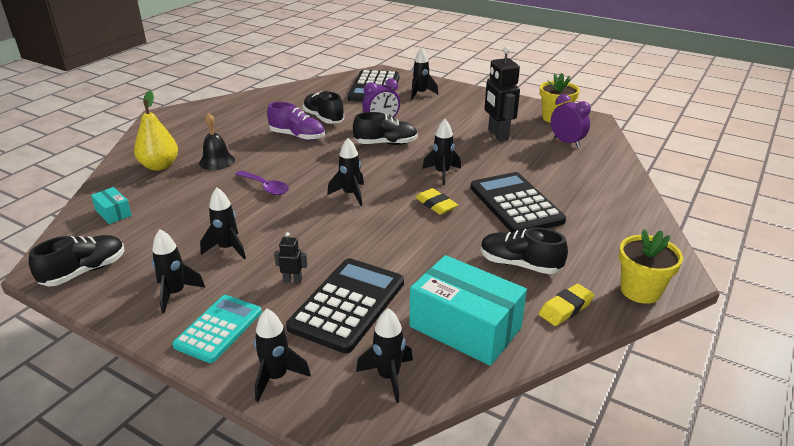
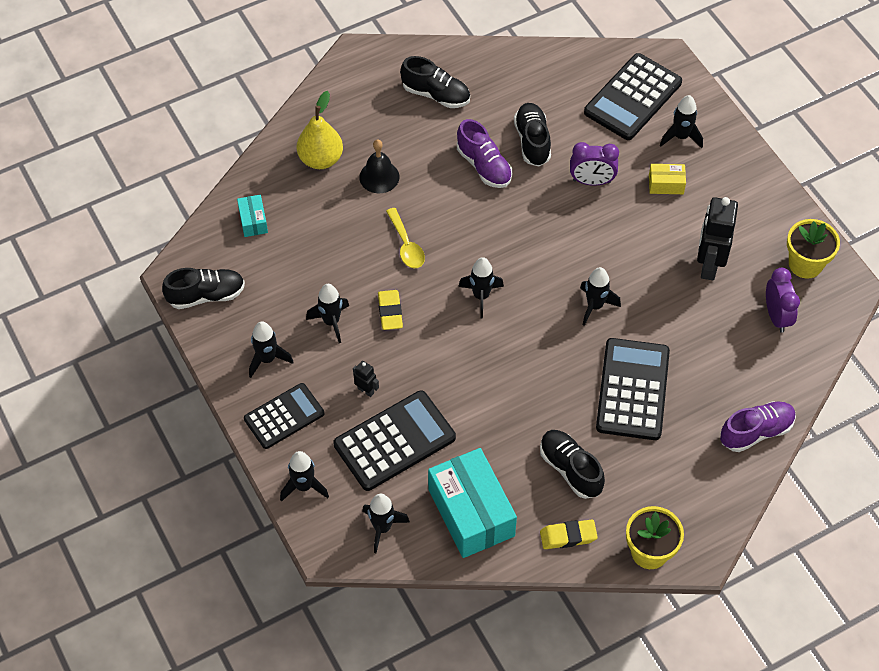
camera: 30 degrees right, 25 degrees up
(218, 328) = (284, 416): turquoise calculator -> black calculator
(265, 187) = (406, 245): purple spoon -> yellow spoon
(386, 143) = (571, 224): black shoe -> black shoe (436, 94)
(432, 112) = (666, 184): none -> yellow box
(436, 205) = (553, 352): yellow eraser -> yellow eraser (390, 312)
(624, 195) = (756, 432): none -> purple shoe

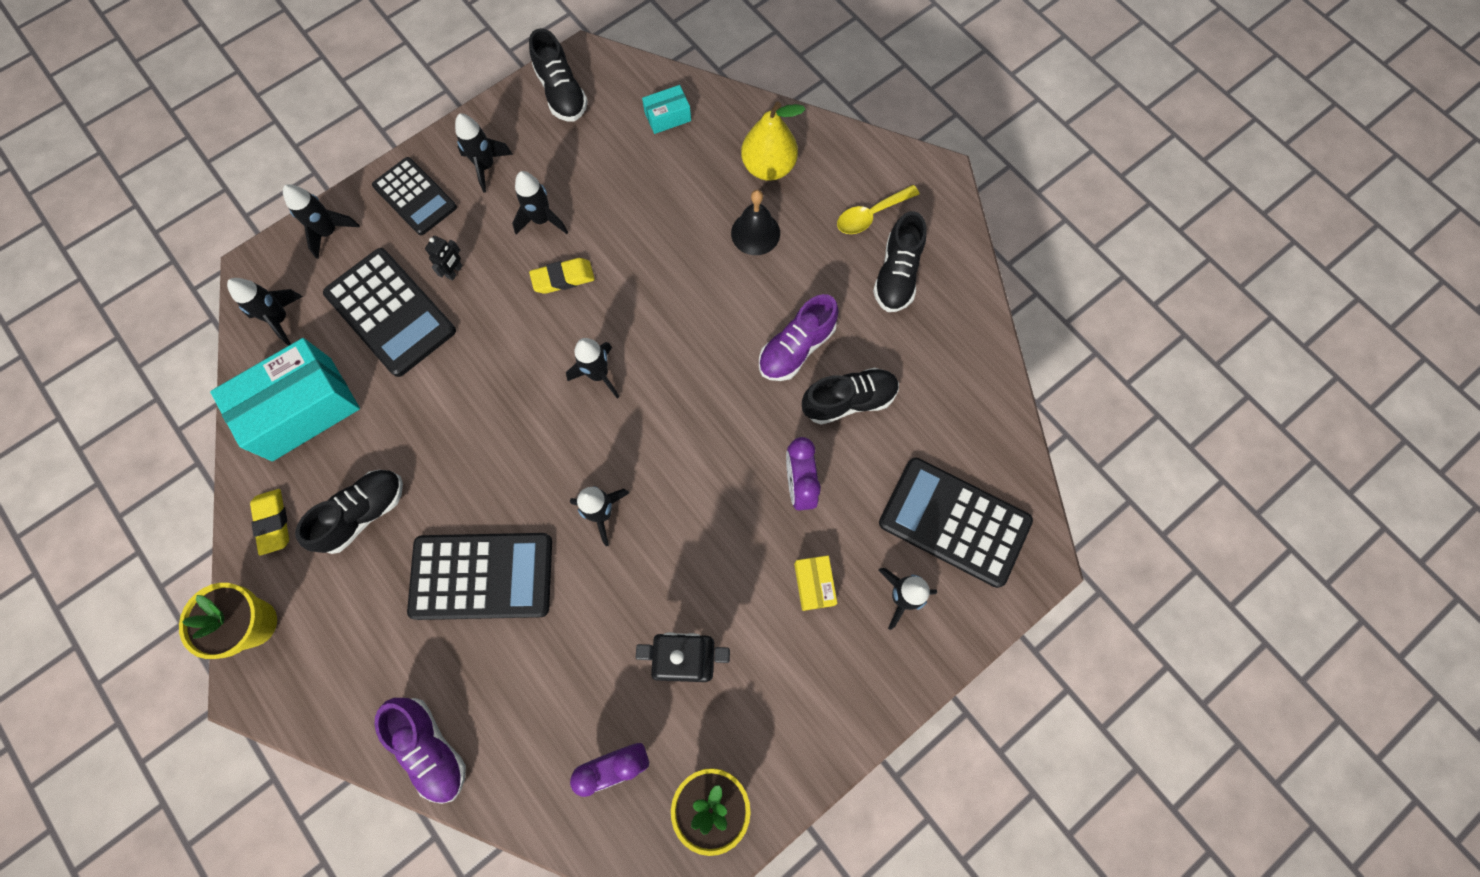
camera: 80 degrees right, 15 degrees up
(406, 245) = (660, 279): yellow spoon -> yellow spoon (871, 215)

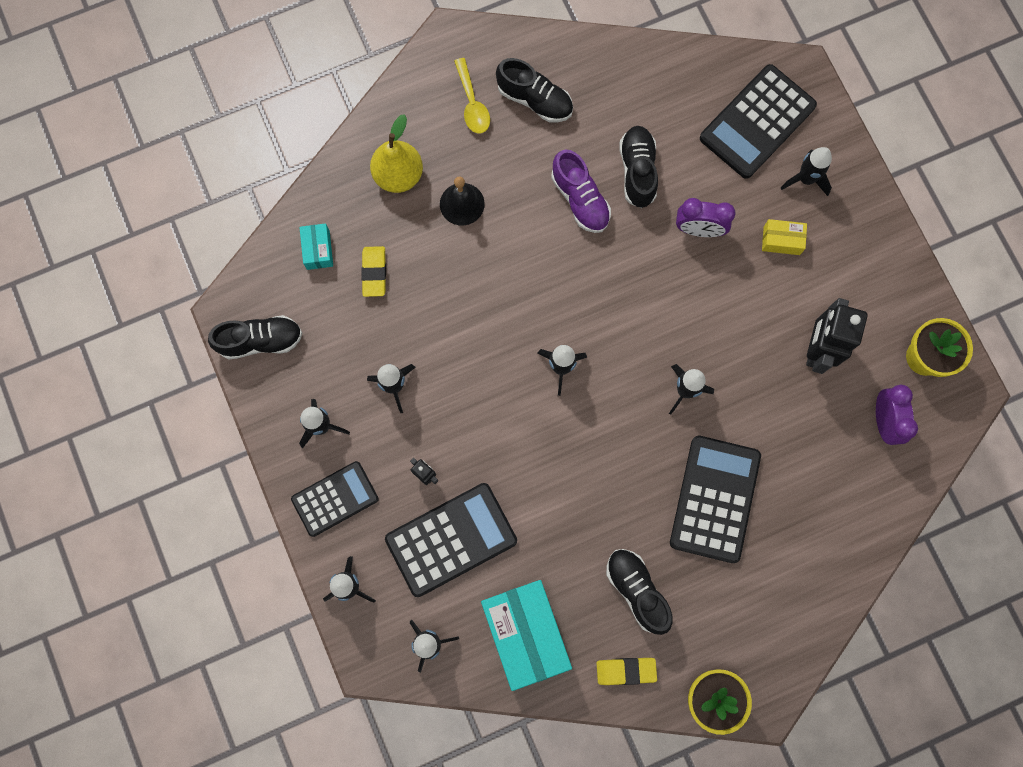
camera: 75 degrees left, 5 degrees up
(431, 748) = (842, 563): purple shoe -> none
(563, 278) = (459, 379): yellow eraser -> yellow eraser (374, 272)

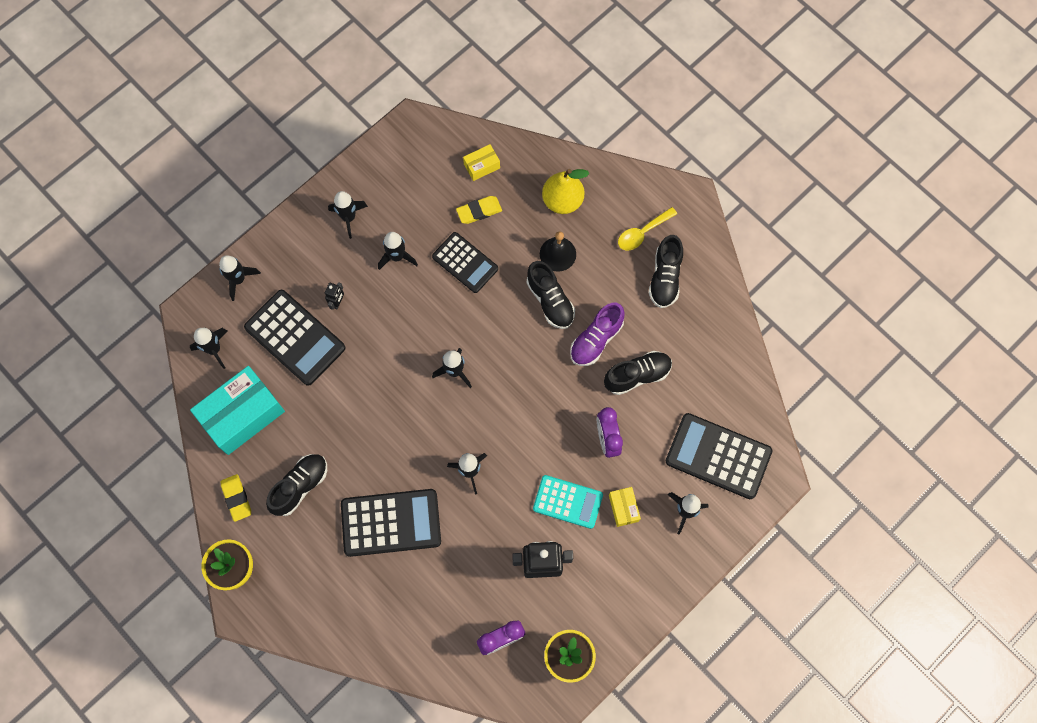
camera: 70 degrees right, 5 degrees down
(260, 341) = (398, 153): black shoe -> black shoe (550, 301)
(318, 250) = (482, 166): turquoise box -> yellow box
(335, 499) = (298, 246): black calculator -> black calculator (465, 262)
(755, 296) = (568, 502): none -> turquoise calculator

